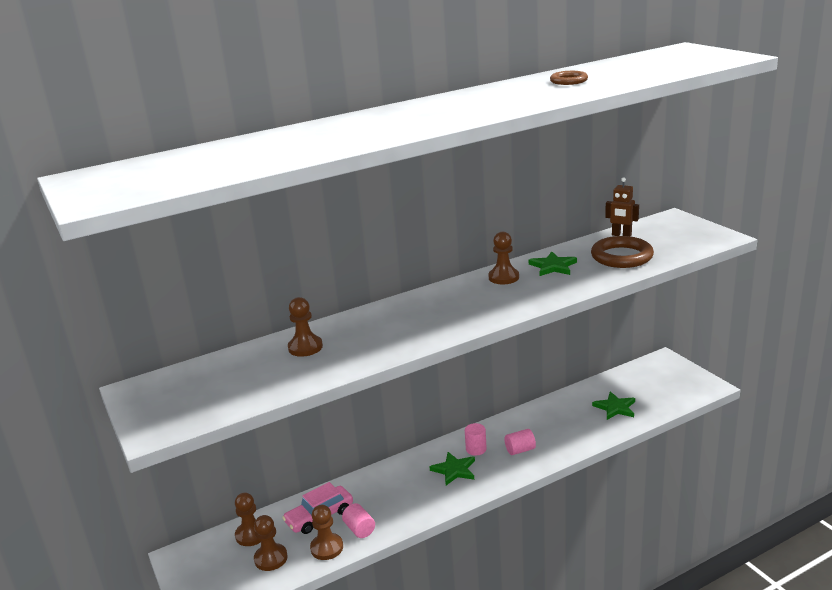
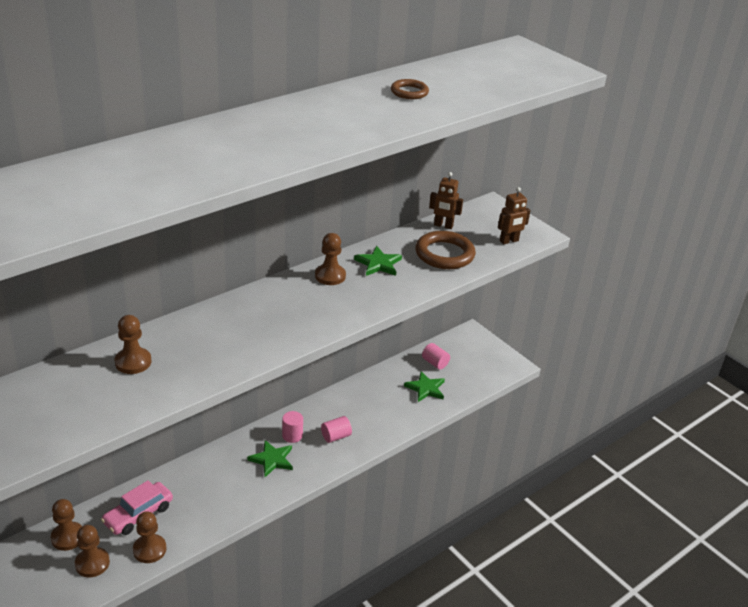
camera: 15 degrees left, 10 degrees up
(359, 529) = (181, 528): pink cylinder -> pink cylinder (435, 363)
(690, 244) = (509, 241): none -> brown robot

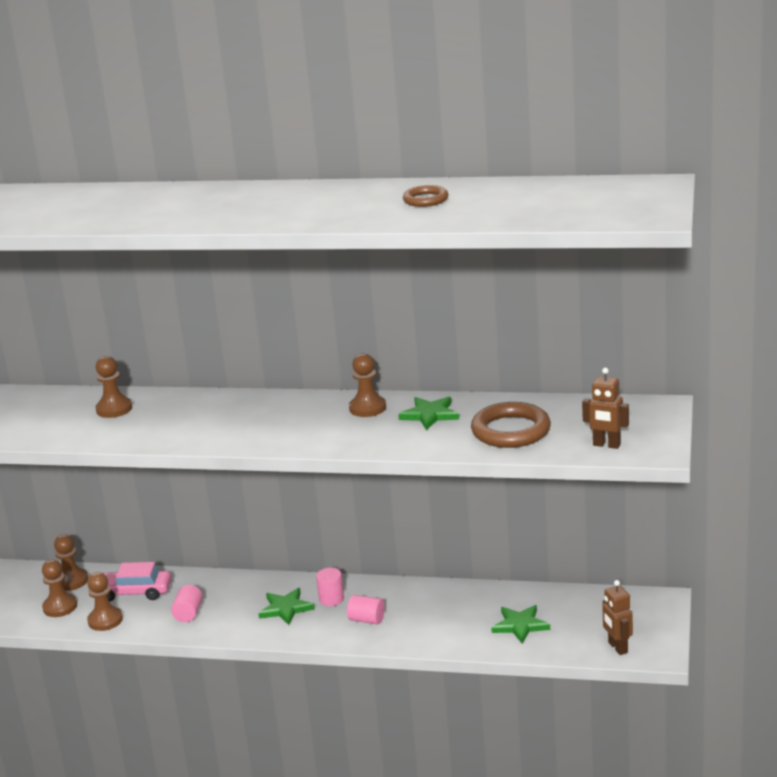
camera: 55 degrees right, 10 degrees down
(435, 363) = (570, 608): pink cylinder -> pink cylinder (188, 613)
(443, 226) = (562, 406): brown robot -> brown robot (617, 647)

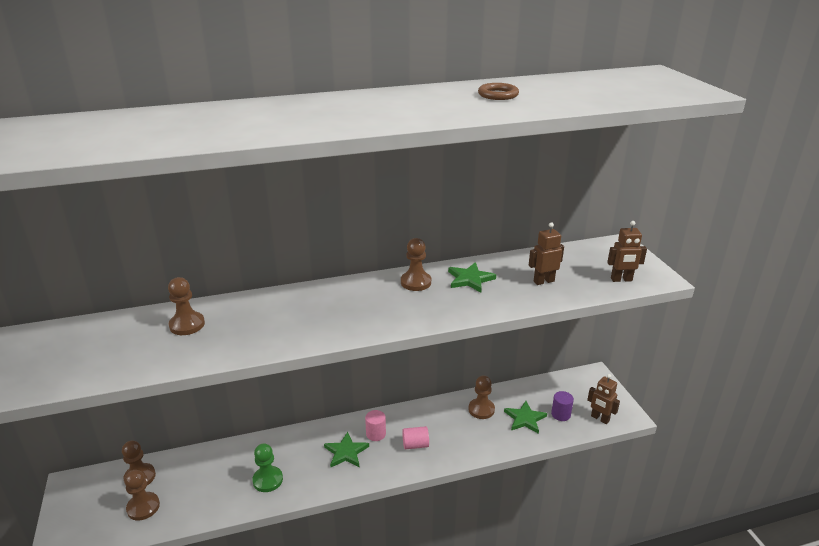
camera: 30 degrees left, 5 degrees up
(105, 620) = (195, 508): brown pawn -> brown pawn (481, 409)
(134, 592) = (206, 472): pink car -> none
(188, 613) = (268, 480): pink cylinder -> green pawn
(511, 431) = (543, 281): brown ring -> brown robot
(570, 631) = (560, 414): none -> purple cylinder

